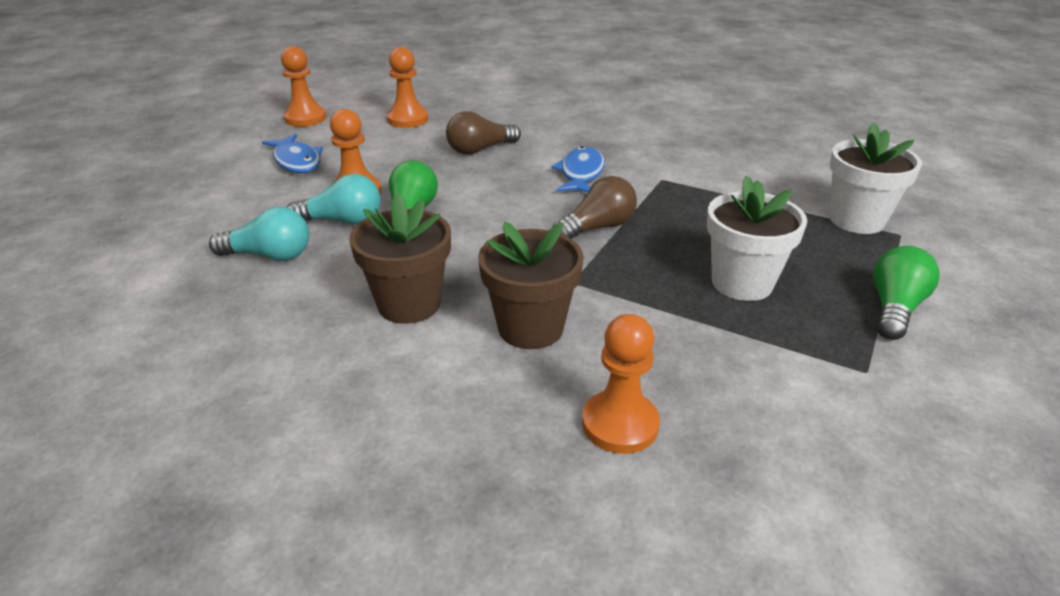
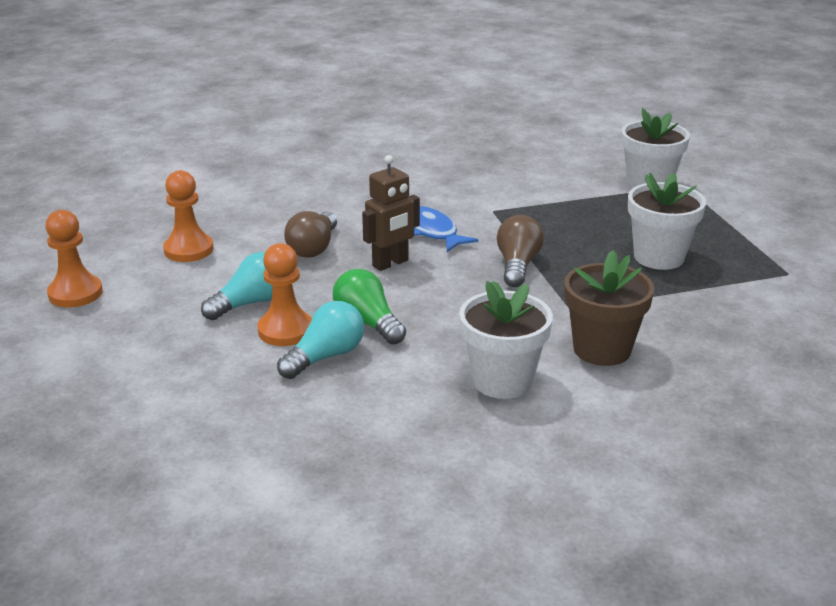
camera: 45 degrees left, 5 degrees down
(270, 256) = (326, 412): turquoise light bulb -> turquoise light bulb (251, 303)
(297, 161) = (166, 334): blue fish -> none
(409, 304) = (502, 381): brown flower pot -> white flower pot
(507, 182) = (390, 263): none -> brown robot
(620, 424) = (738, 369): orange pawn -> none
(894, 308) = (747, 232): green light bulb -> none

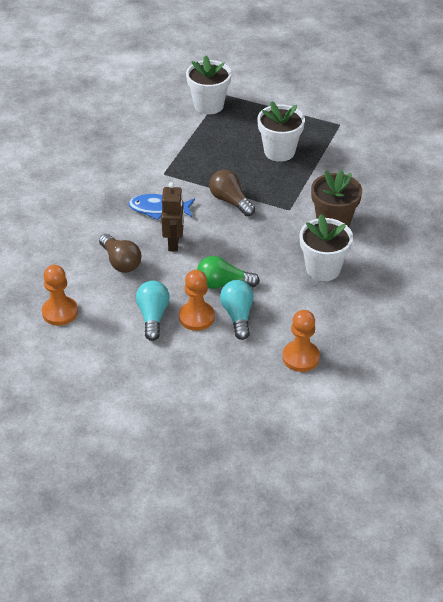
camera: 50 degrees left, 15 degrees up
(75, 293) = (56, 382): orange pawn -> orange pawn (300, 357)

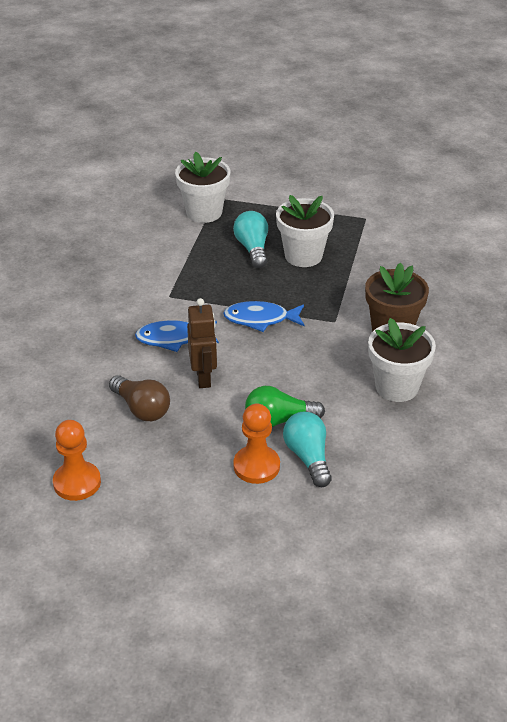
camera: 10 degrees left, 5 degrees down
(153, 316) = (200, 472): turquoise light bulb -> turquoise light bulb (253, 249)
(230, 201) = (260, 319): brown light bulb -> blue fish
(300, 357) = (402, 500): orange pawn -> none

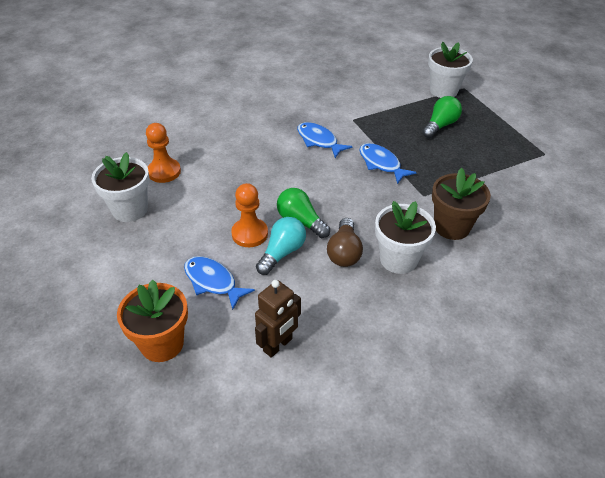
camera: 50 degrees right, 5 degrees up
(141, 409) = (247, 162): brown light bulb -> brown light bulb (344, 252)
(203, 378) = (301, 170): brown robot -> brown robot (278, 345)
(253, 249) = (440, 125): turquoise light bulb -> green light bulb
(295, 528) = (213, 282): none -> blue fish
(303, 256) = (465, 148): white flower pot -> white flower pot (130, 209)
(341, 607) = (162, 343): none -> orange flower pot

